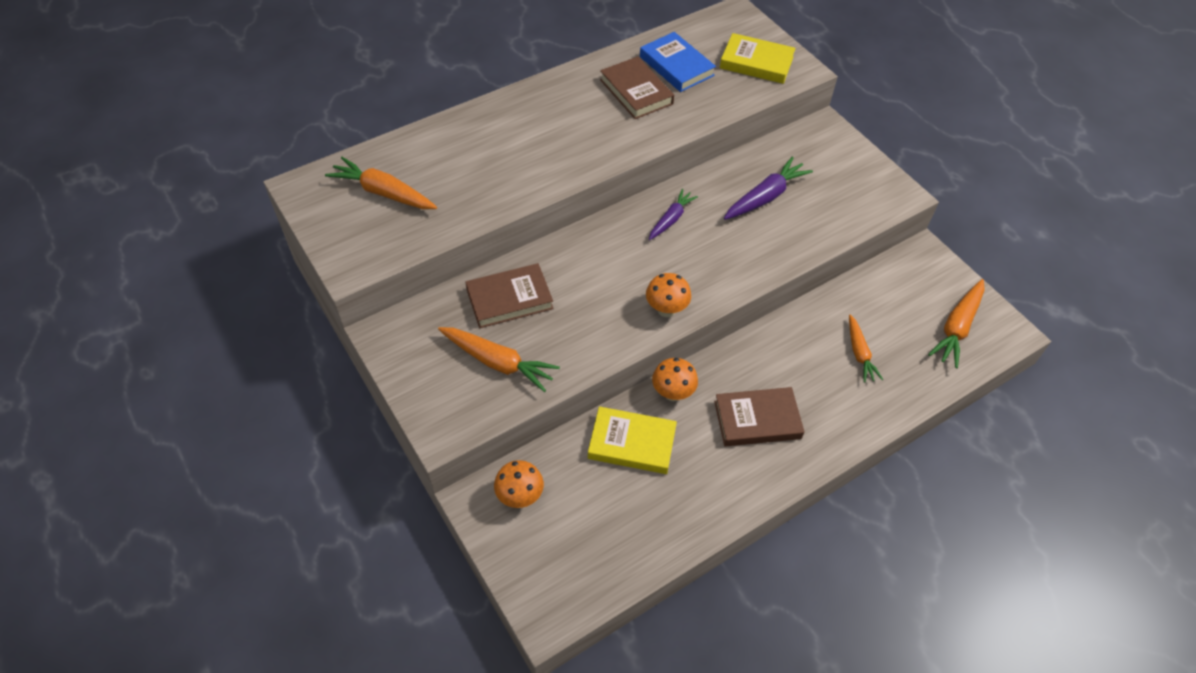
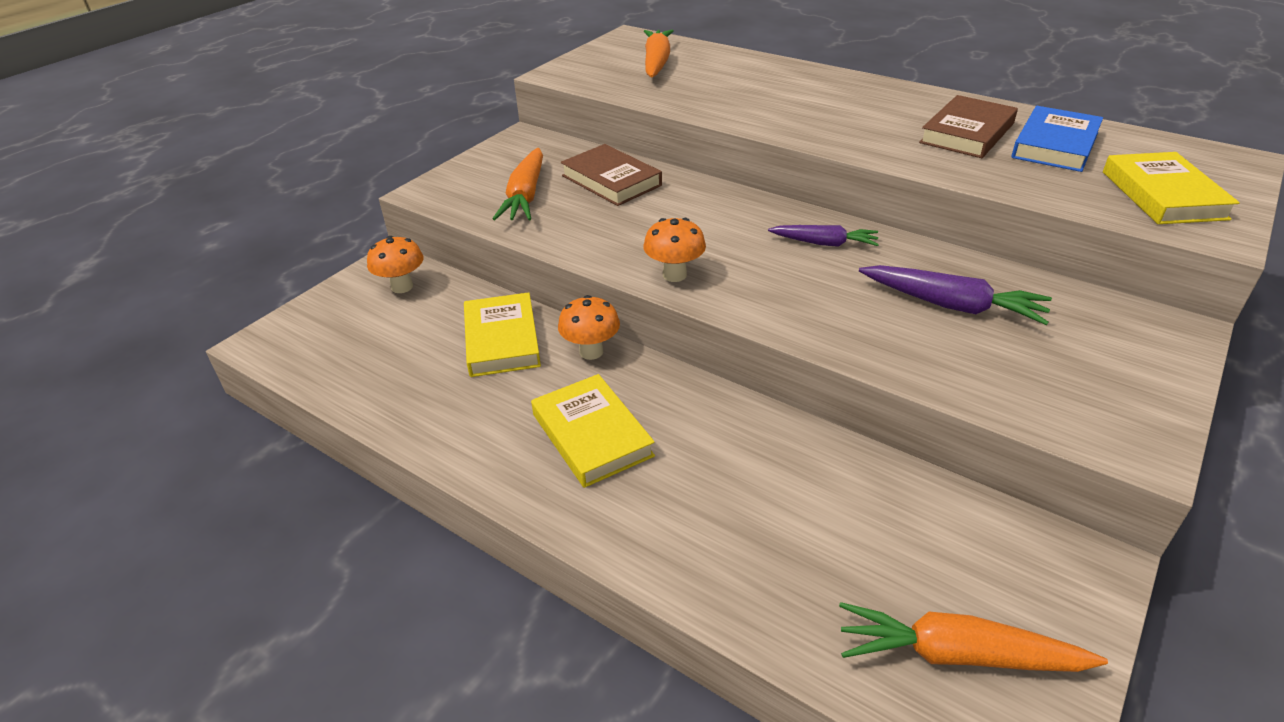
camera: 70 degrees right, 15 degrees down
(757, 420) = (592, 435): brown book -> yellow book
(859, 353) = (787, 520): orange carrot -> none

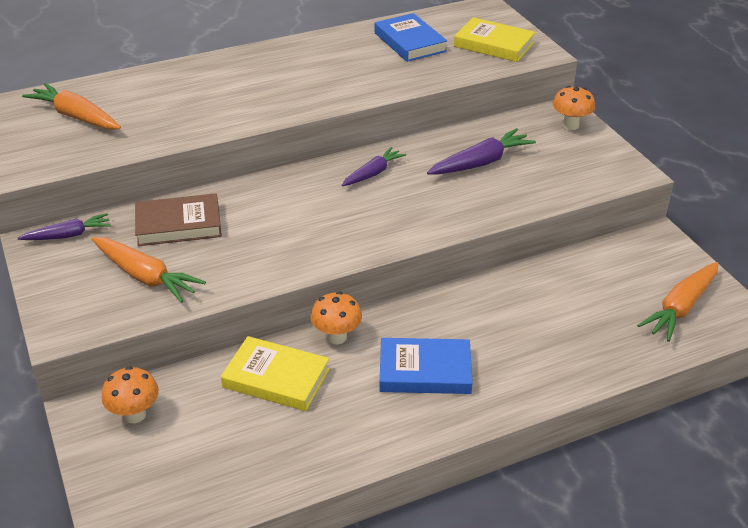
camera: 60 degrees left, 0 degrees up
(544, 144) = (68, 235): none -> purple carrot
(592, 435) = (425, 371): yellow book -> blue book
(674, 275) = (342, 248): orange mushroom -> orange mushroom (570, 125)
(967, 133) = (361, 59): brown book -> none

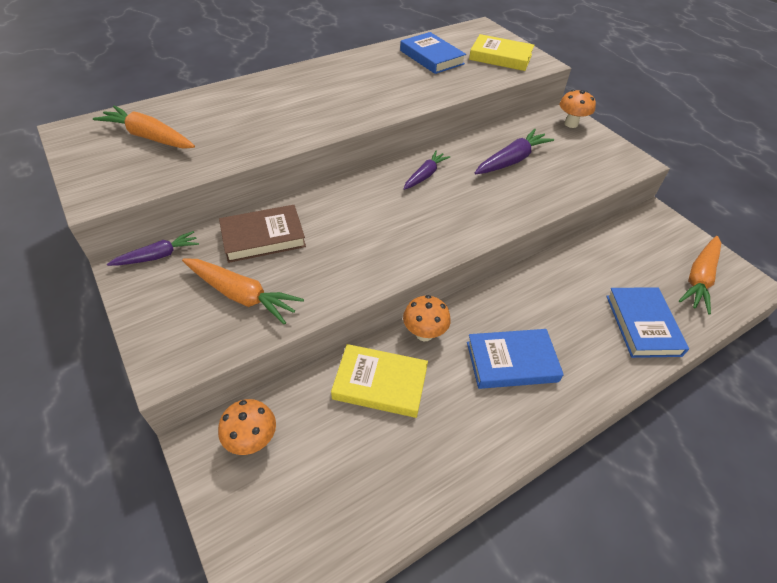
camera: 10 degrees left, 10 degrees up
(590, 348) = (642, 325): none -> blue book

